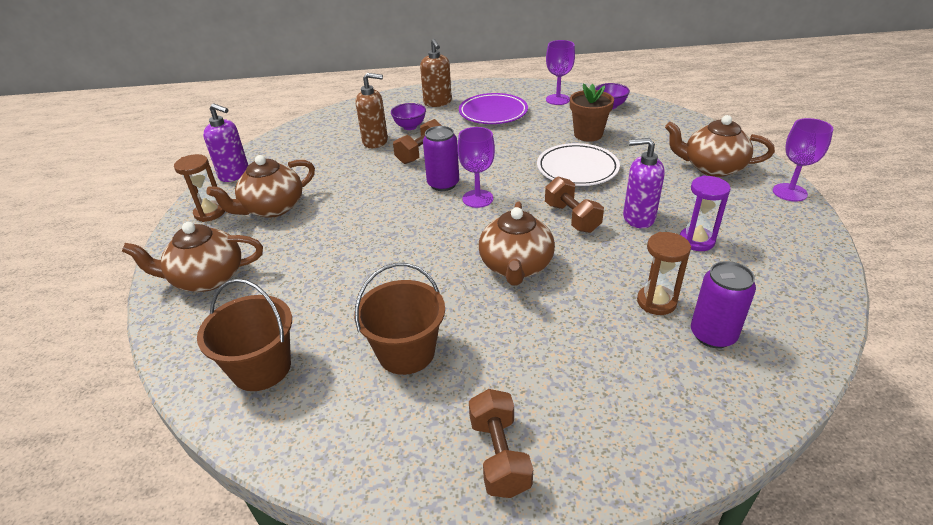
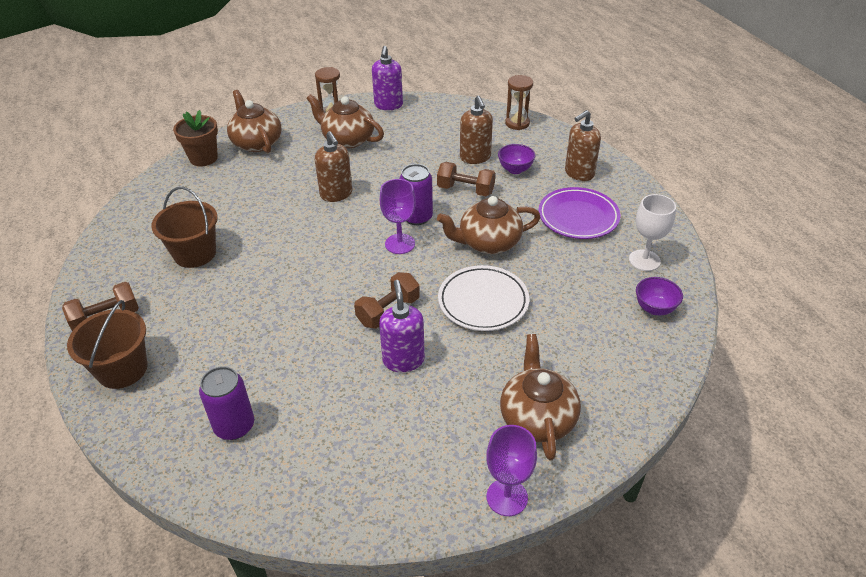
camera: 70 degrees right, 5 degrees up
(261, 368) = (174, 196): brown bucket -> brown bucket (122, 369)
(369, 227) = (336, 194): none -> brown soap dispenser
(516, 266) = (303, 288): brown teapot -> brown teapot (488, 243)
(557, 99) = (644, 260): purple goblet -> white goblet
(588, 134) = (566, 299): brown flower pot -> brown flower pot (203, 158)
(656, 302) = (272, 384): brown hourglass -> brown hourglass (517, 123)
(696, 241) = (375, 409): purple hourglass -> none

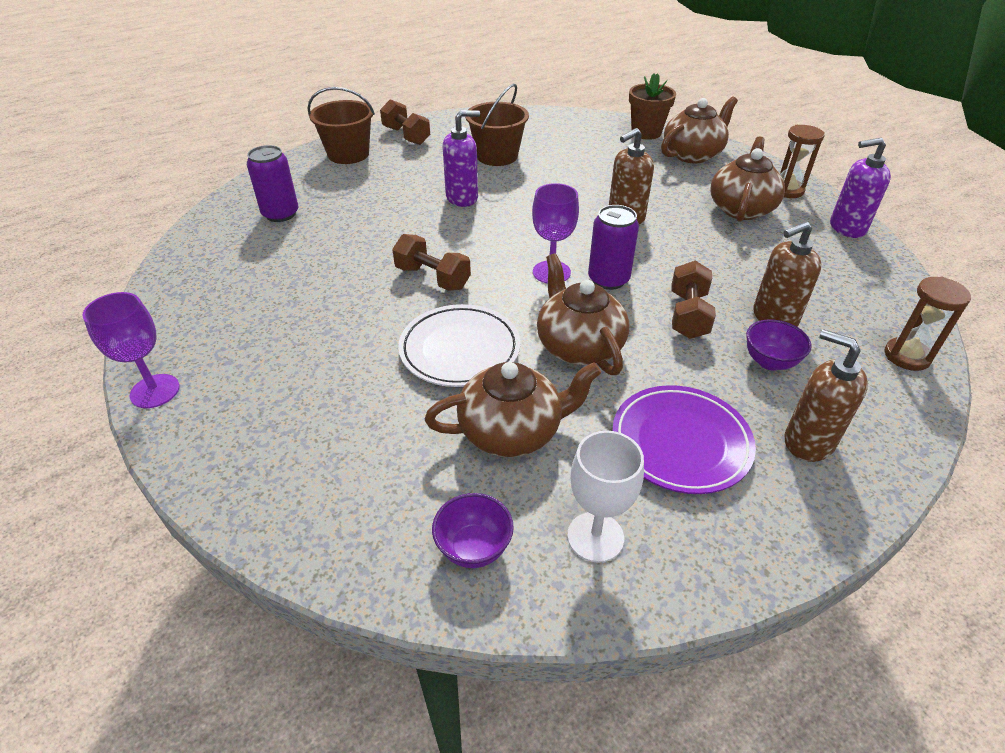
camera: 80 degrees right, 0 degrees up
(403, 360) = (358, 297): purple soap dispenser -> purple soap dispenser (462, 198)
(537, 418) = (261, 411): brown teapot -> brown teapot (512, 431)

